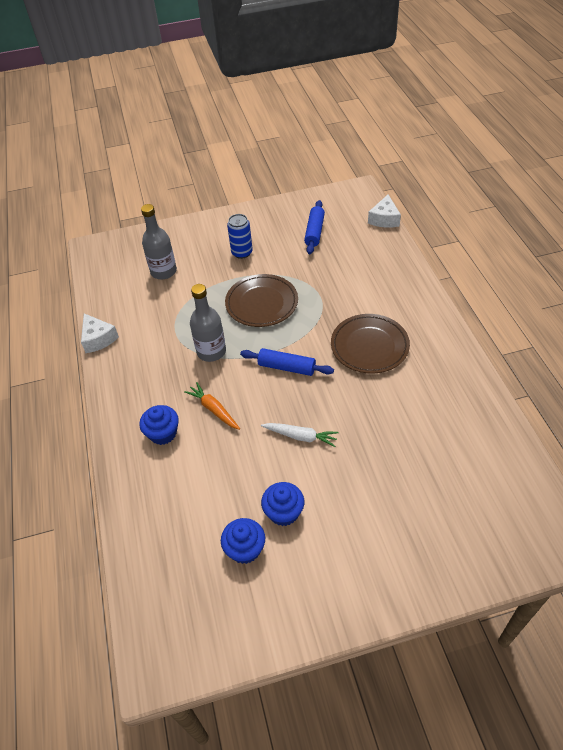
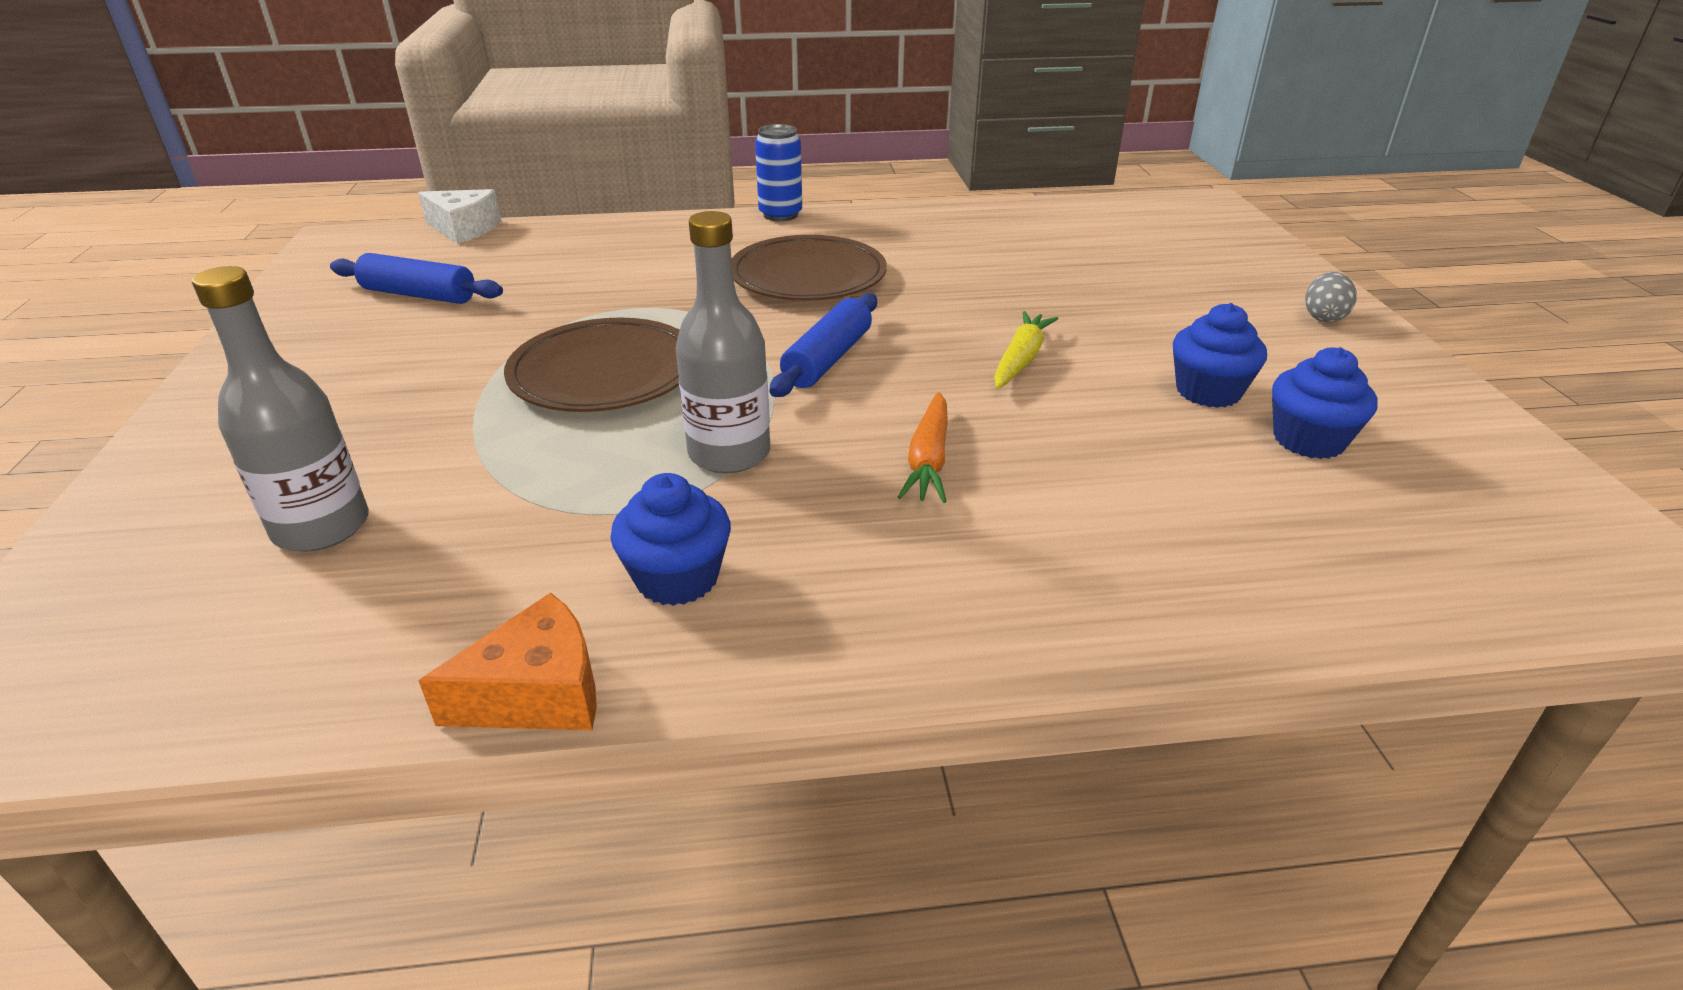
camera: 85 degrees left, 15 degrees down
(98, 339) = (537, 693): white cheese -> orange cheese
(163, 433) = (995, 545): blue cupcake -> blue cupcake (677, 578)
(214, 409) = (928, 459): orange carrot -> orange carrot turned 45 degrees counterclockwise
(242, 252) = (387, 388): blue can -> blue can (780, 215)
(300, 436) = (1021, 360): white carrot -> yellow carrot
(384, 584) = (1323, 317): none -> grey egg

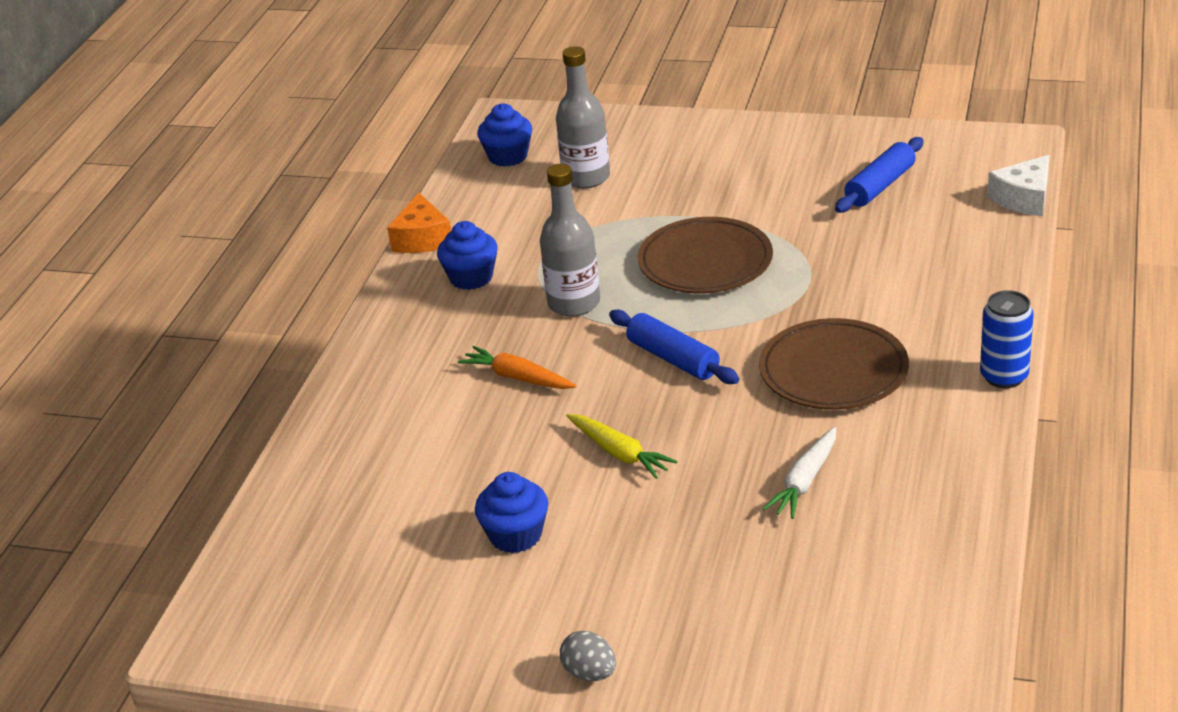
camera: 115 degrees right, 0 degrees up
(985, 269) = (804, 481): none -> white carrot
(1308, 440) = (425, 558): blue cupcake -> blue cupcake (508, 156)

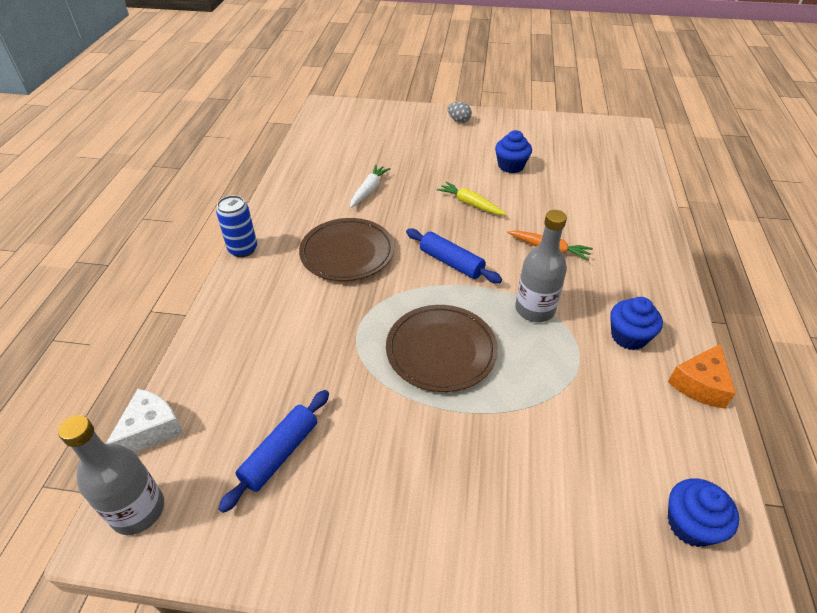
camera: 170 degrees right, 10 degrees up
(422, 239) = (700, 384): orange cheese -> orange cheese turned 135 degrees counterclockwise
(586, 177) = (583, 478): grey bottle -> grey bottle (138, 510)

